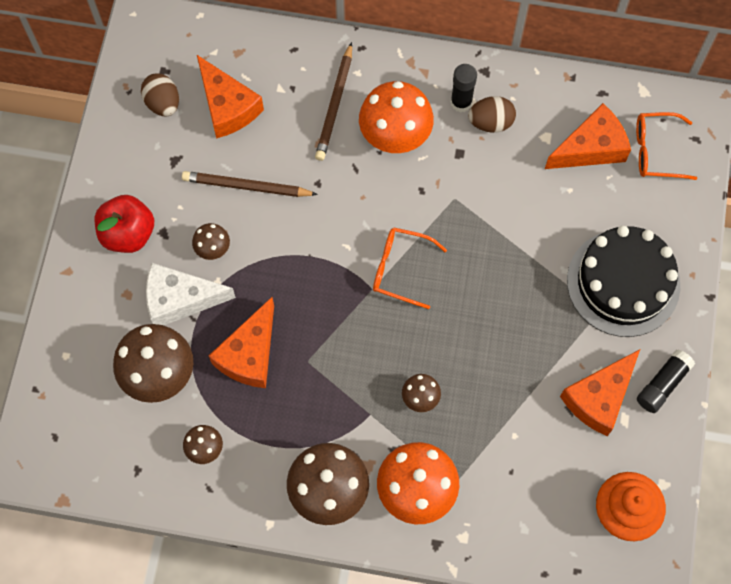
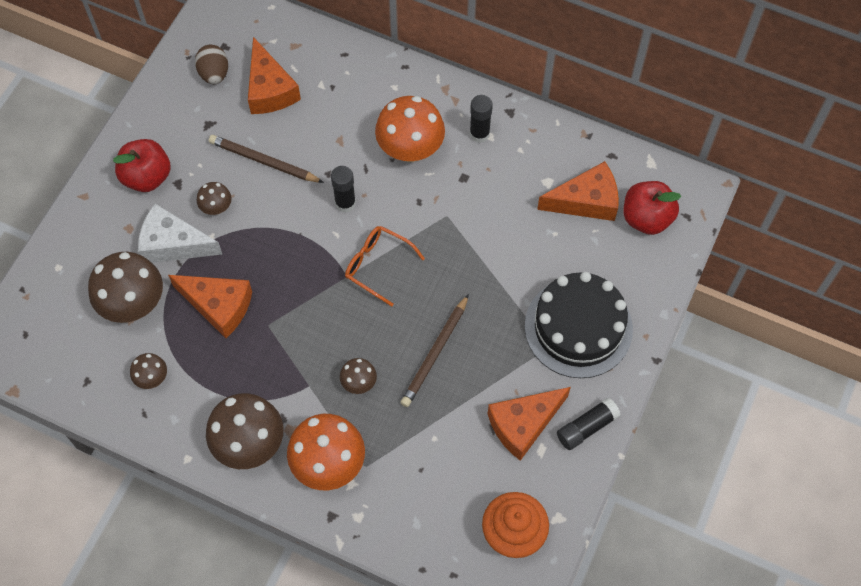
camera: 15 degrees right, 5 degrees down
(249, 354) = (218, 306): orange cheese -> orange cheese turned 105 degrees counterclockwise
(335, 104) = (365, 109): brown pencil -> brown pencil (435, 353)
(346, 211) = (345, 203): none -> black glue stick
(490, 122) = (501, 157): brown egg -> none
(656, 151) = (646, 218): orange glasses -> red apple

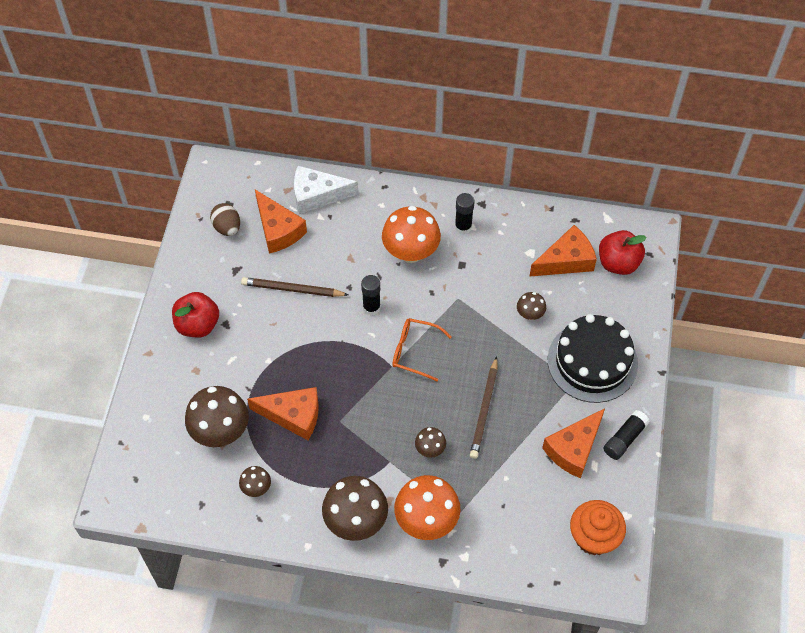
camera: 15 degrees left, 5 degrees down
(173, 244) = (238, 374): white cheese -> white cheese (317, 195)
(216, 207) = (265, 336): brown mushroom -> brown mushroom (530, 314)

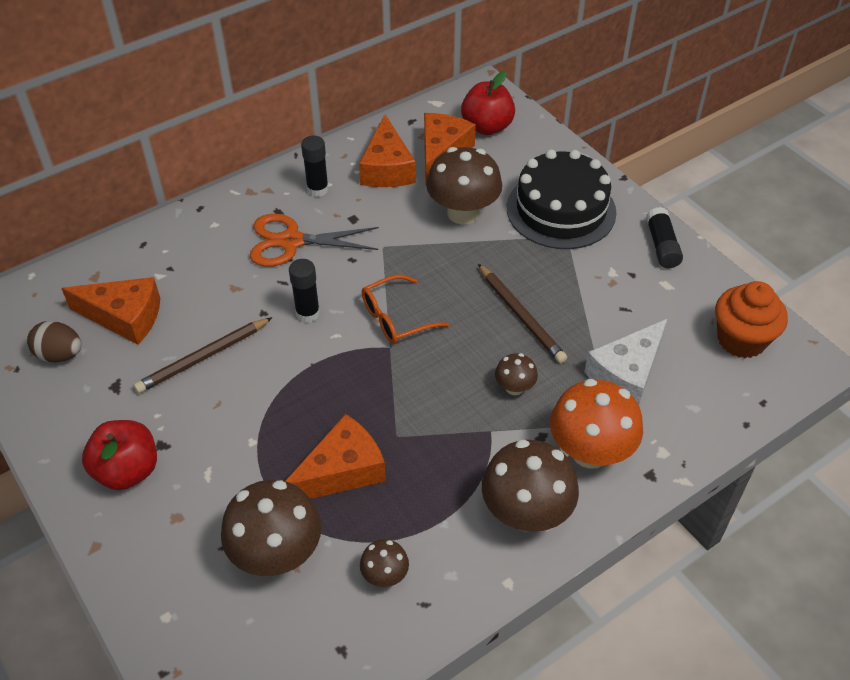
camera: 45 degrees left, 10 degrees down
(317, 195) = (135, 260): white cheese -> white cheese (626, 374)
(411, 252) = (291, 241): orange mushroom -> orange scissors
(530, 314) = (463, 213): brown mushroom -> brown mushroom, size x2.02
(573, 449) = (634, 285): orange cheese -> orange cheese (387, 168)

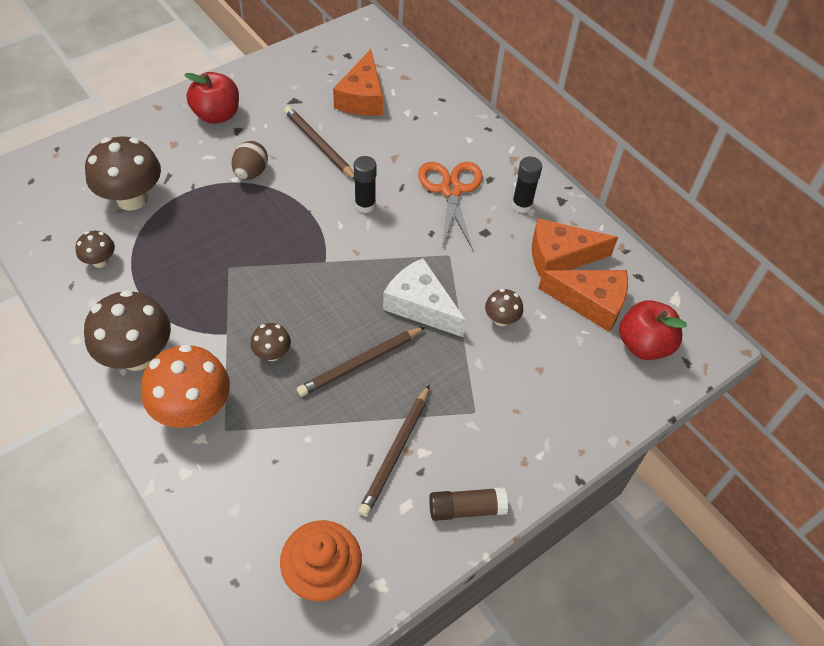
camera: 85 degrees right, 5 degrees up
(60, 355) = (325, 69): brown egg -> brown egg (251, 173)
(341, 471) = (199, 233): orange cheese -> none
(396, 318) = (359, 266): orange glasses -> none
(463, 213) = (501, 319): brown mushroom -> brown mushroom, size x0.49
(561, 210) = (515, 409): black cake -> none
(615, 290) = (396, 452): none -> brown pencil
(626, 374) = (282, 451): white cheese -> white cheese (420, 306)
(662, 246) = (466, 508): black glue stick -> brown glue stick

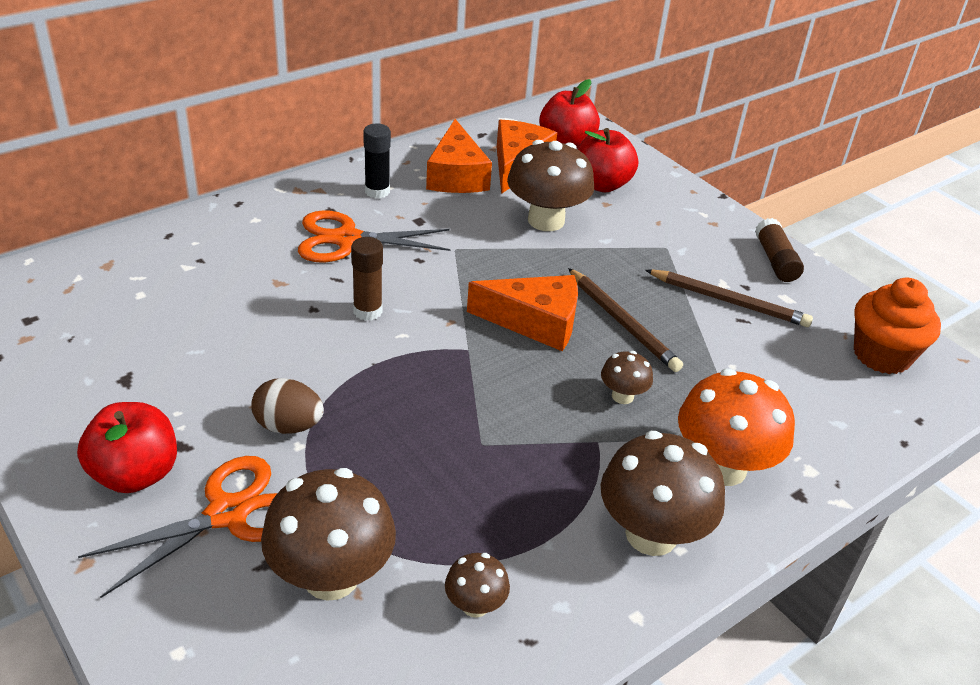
camera: 90 degrees left, 15 degrees down
(183, 154) = (228, 514): none -> orange scissors
(319, 145) = (239, 352): brown pencil -> none
(362, 98) = (142, 307): orange cheese -> orange cheese (535, 322)
(365, 205) = (367, 311): black glue stick -> brown glue stick
(420, 306) = (533, 274): white cheese -> none
(501, 319) = (546, 220): brown mushroom -> brown mushroom, size x2.02
(573, 368) = (601, 184): none -> red apple

